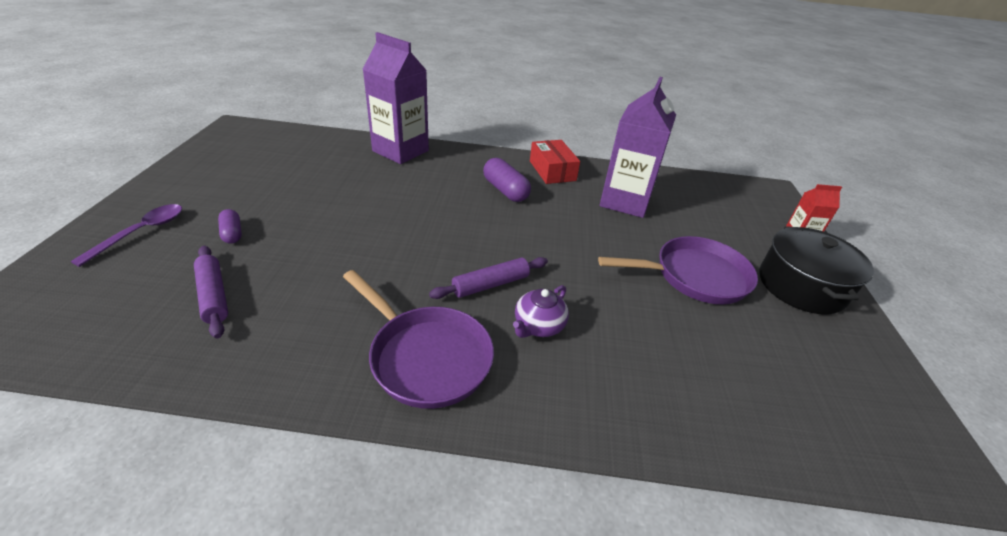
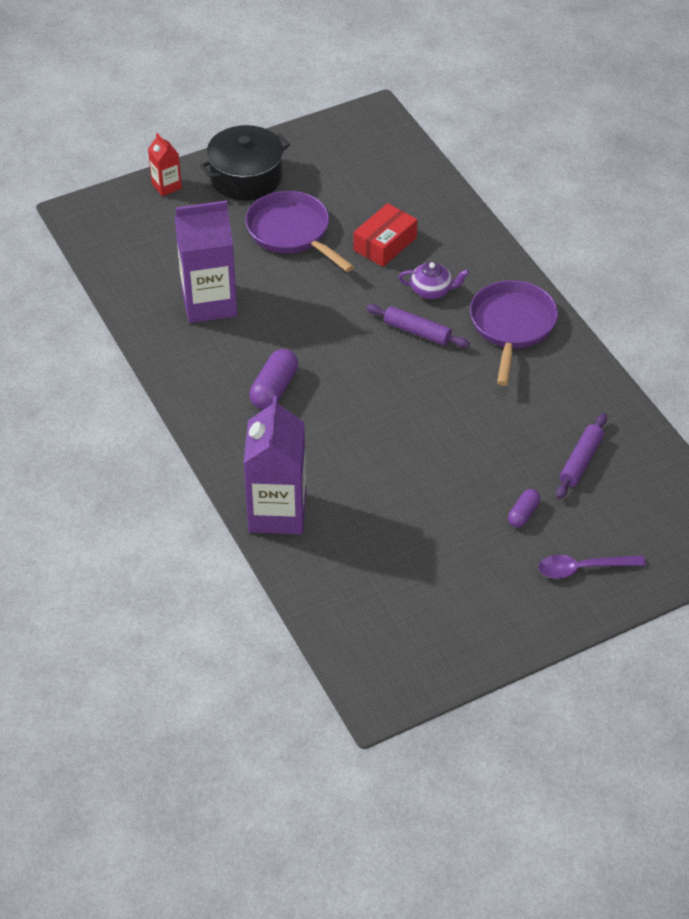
camera: 120 degrees left, 10 degrees up
(552, 171) = (196, 375): red box -> red box (385, 244)

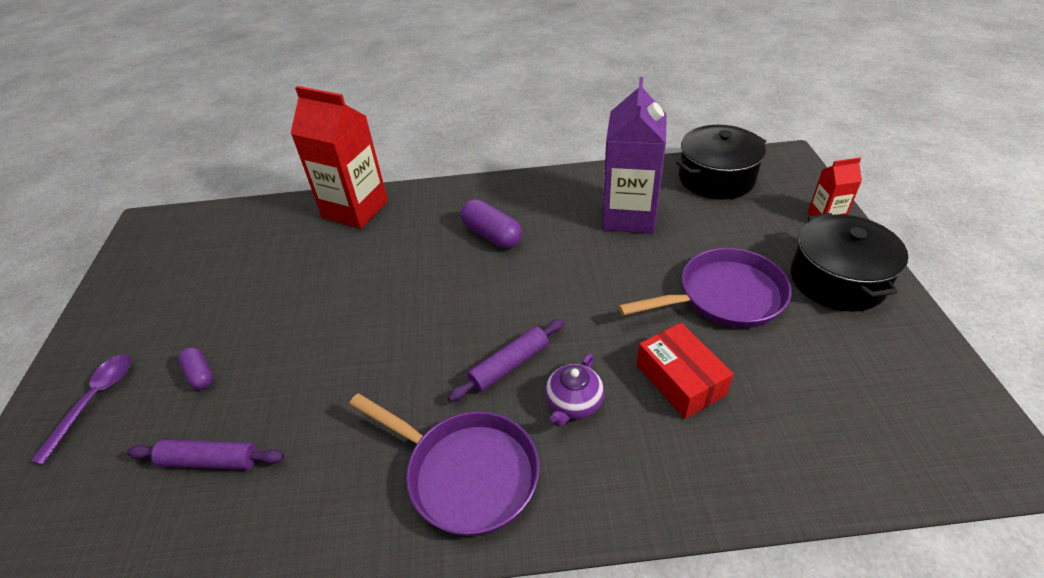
camera: 115 degrees right, 5 degrees down
(127, 255) = (716, 178): none -> black pot
(277, 512) = (355, 209): purple carton -> red carton
(580, 461) = (210, 460): purple rolling pin -> purple rolling pin turned 45 degrees counterclockwise

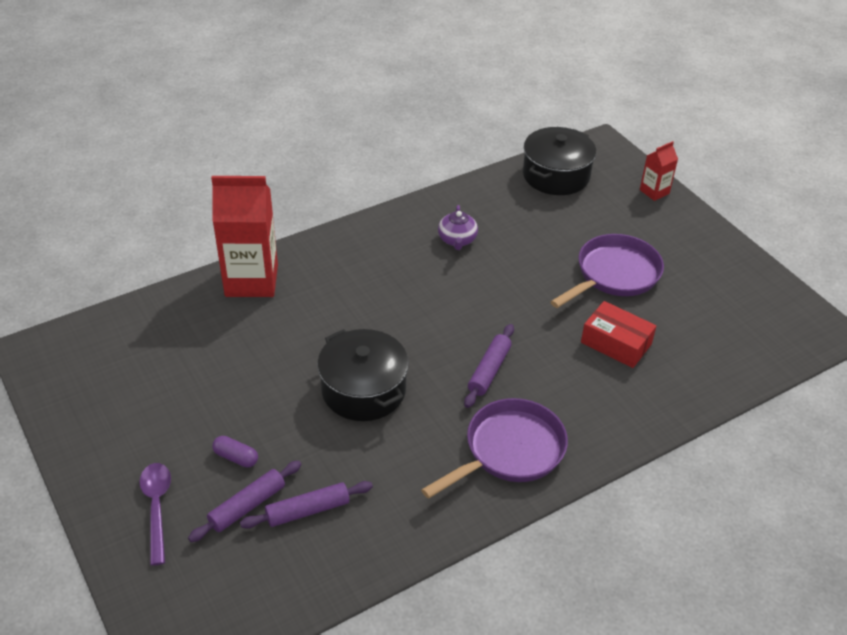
camera: 30 degrees left, 0 degrees up
(164, 431) = (247, 506): none -> purple rolling pin
(466, 473) = (509, 451): purple pan -> purple pan turned 45 degrees counterclockwise
(492, 235) = (400, 272): purple capsule -> none
(573, 403) = (553, 382): purple teapot -> purple teapot (457, 240)
(629, 216) = (505, 226): purple carton -> none
(837, 280) = (684, 240): black pot -> black pot (363, 390)

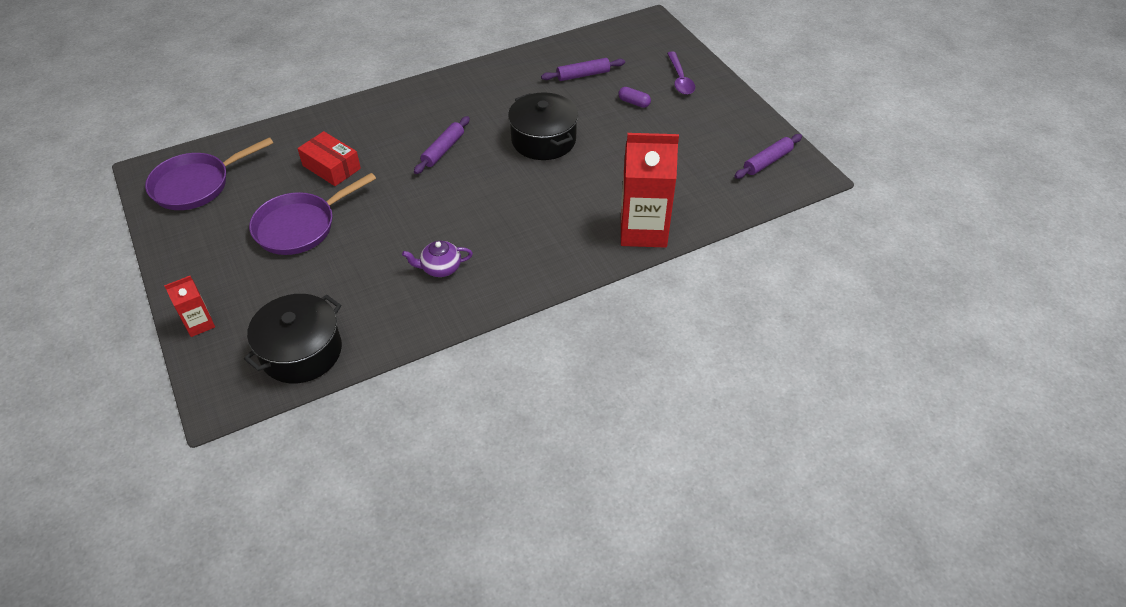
camera: 175 degrees left, 5 degrees up
(247, 506) = (622, 78): purple rolling pin -> purple rolling pin (767, 161)
(457, 240) = (440, 268): purple teapot -> purple teapot turned 105 degrees counterclockwise
(509, 451) = (444, 101): purple pan -> purple pan (196, 185)

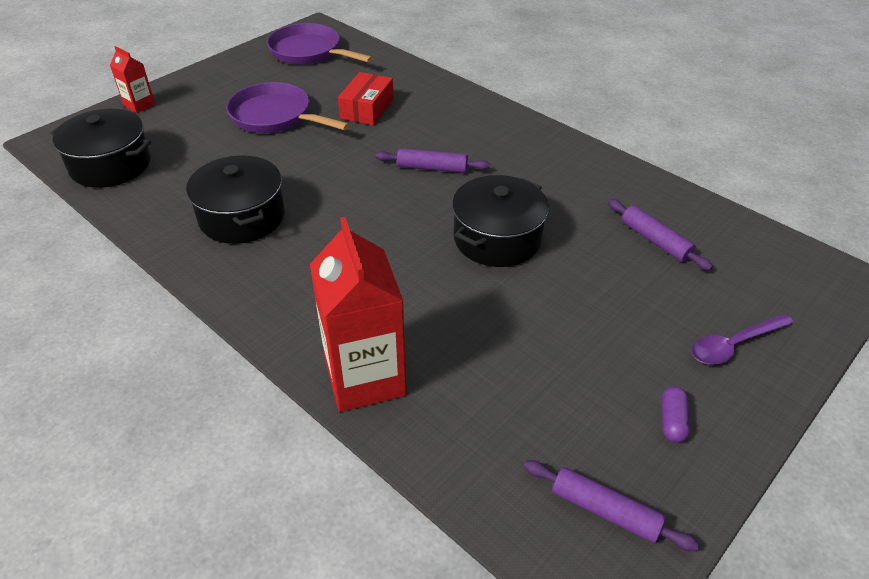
camera: 70 degrees right, 5 degrees down
(440, 268) = (242, 217): purple teapot -> black pot
(634, 102) = (635, 305): purple capsule -> purple capsule (672, 421)

